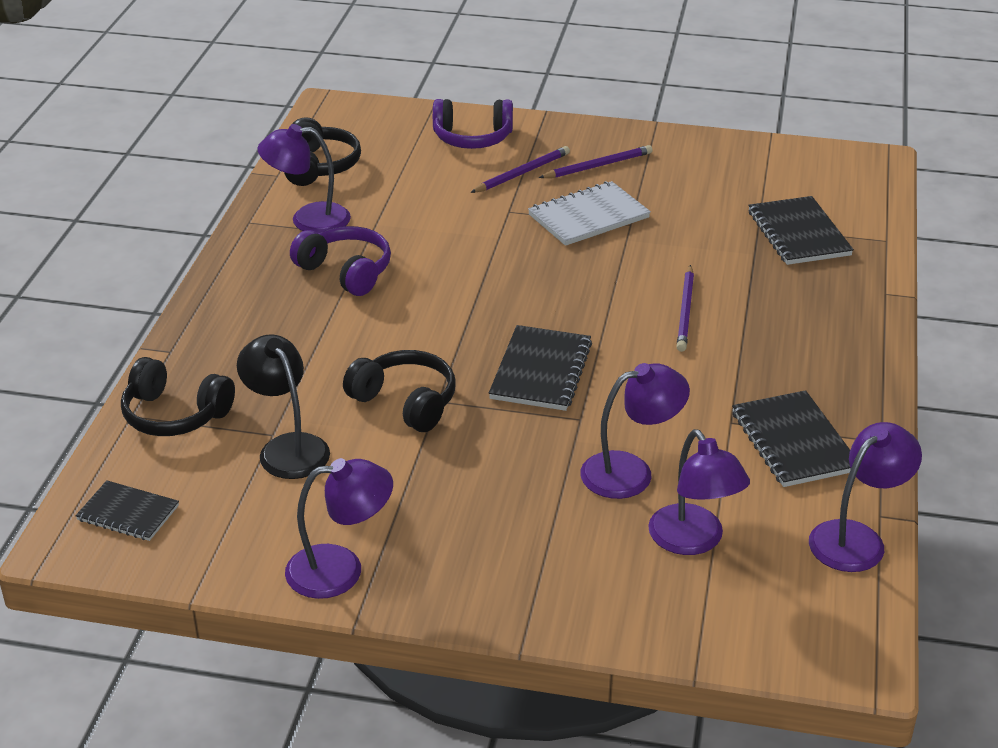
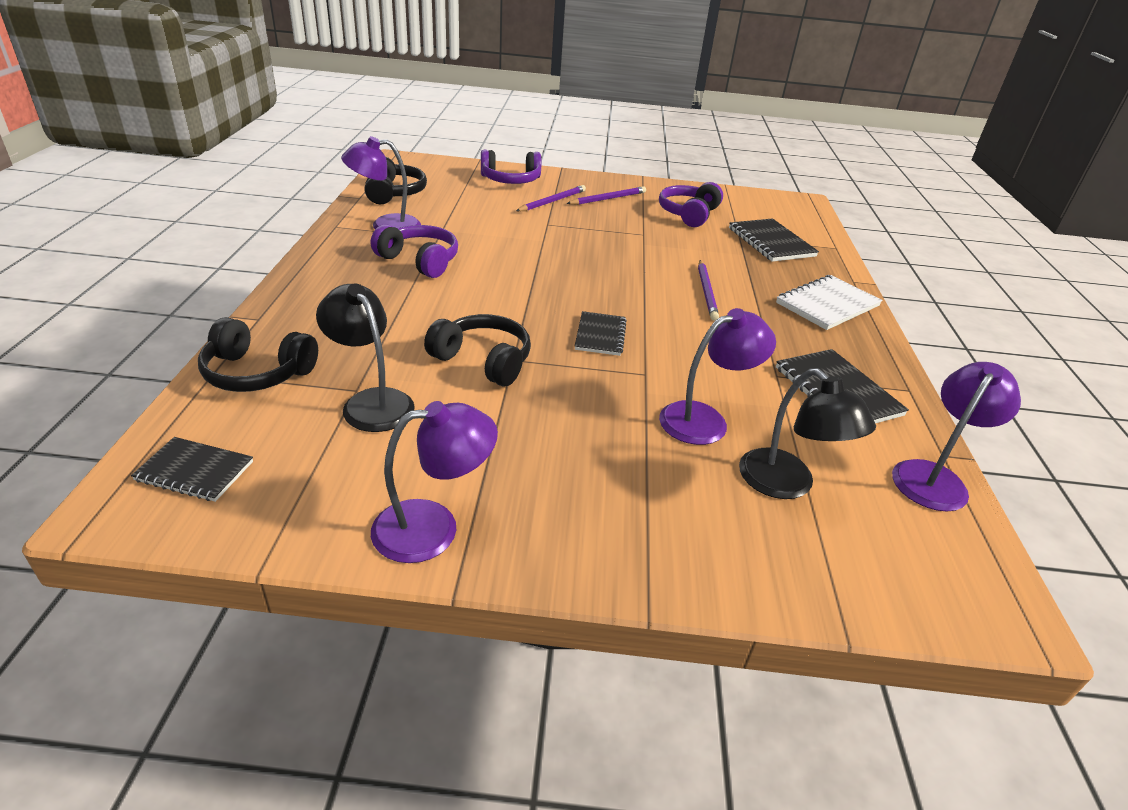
camera: 10 degrees left, 0 degrees up
(540, 371) = (600, 335): black notebook -> black notebook, size x0.65
(588, 216) = (610, 229): white notebook -> white notebook (827, 305)
(693, 541) = (787, 484): purple lamp -> black lamp
(701, 189) = (689, 214): none -> purple headphones

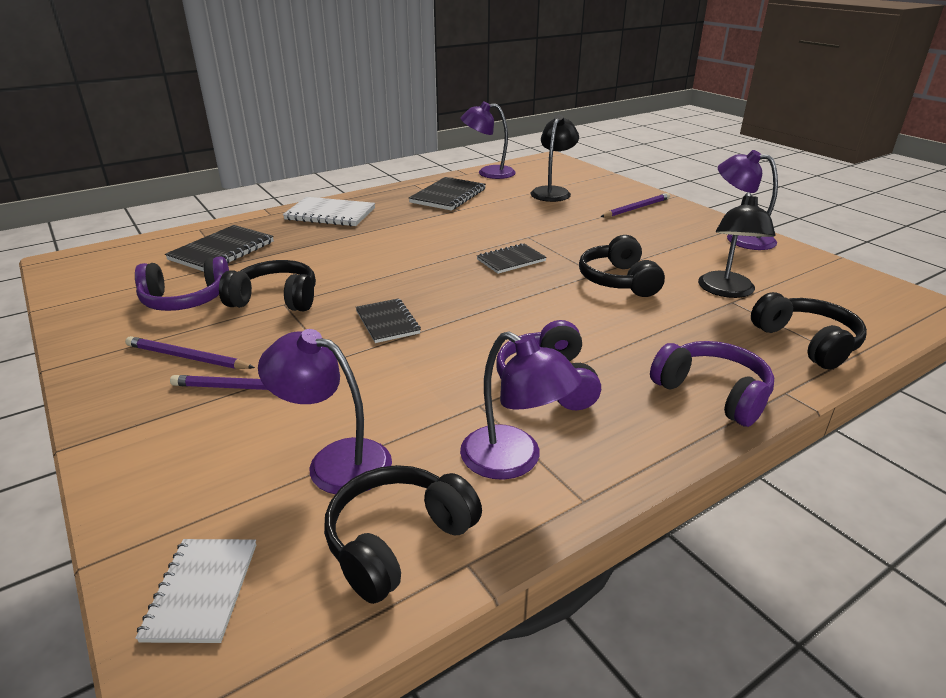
camera: 125 degrees left, 5 degrees down
(195, 471) = (872, 303): black notebook -> black notebook (387, 322)
(434, 167) = (202, 591): none -> white notebook
(510, 180) = (190, 462): purple headphones -> purple headphones (712, 393)
(653, 234) = (275, 299): none -> black headphones
(705, 419) = (539, 214): purple lamp -> purple lamp (335, 461)
(706, 292) = (375, 249): purple pencil -> purple pencil (636, 208)

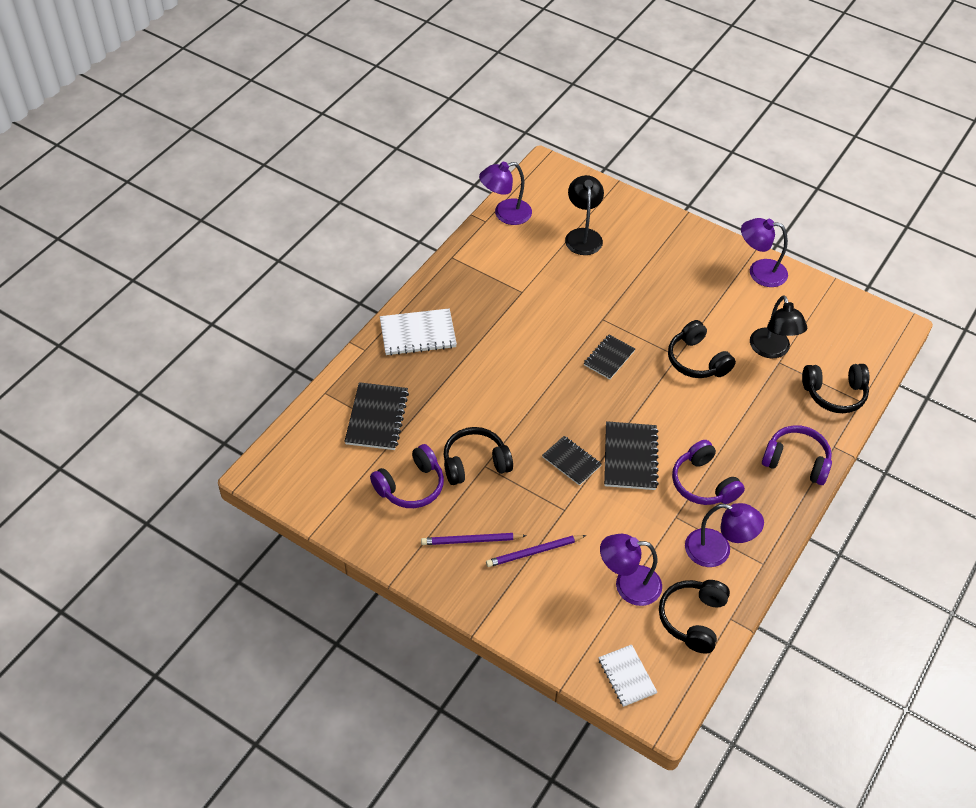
camera: 25 degrees left, 20 degrees up
(448, 196) = (497, 270): black notebook -> black notebook (630, 457)
(636, 208) = (665, 245): purple pencil -> none
(806, 342) = (834, 393): black headphones -> black headphones turned 135 degrees clockwise

